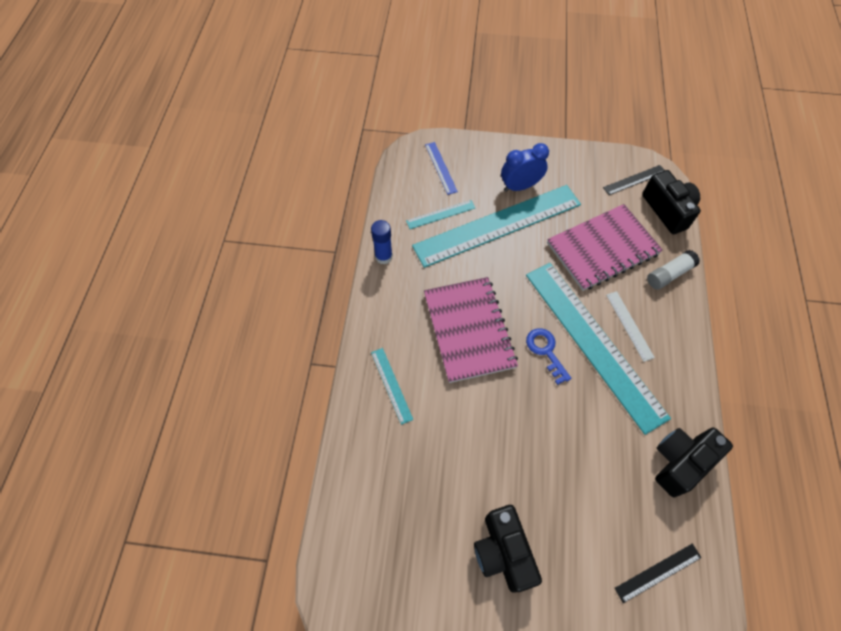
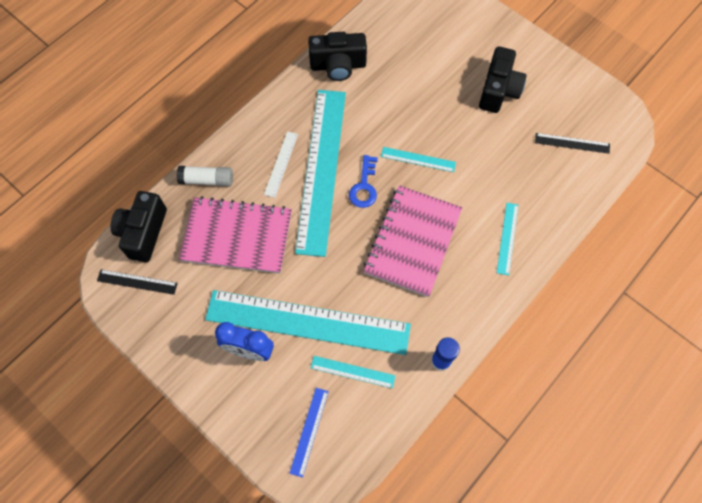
camera: 145 degrees left, 5 degrees up
(521, 409) = (418, 159): none -> turquoise ruler
(658, 572) = (409, 27): black ruler -> black ruler (572, 143)

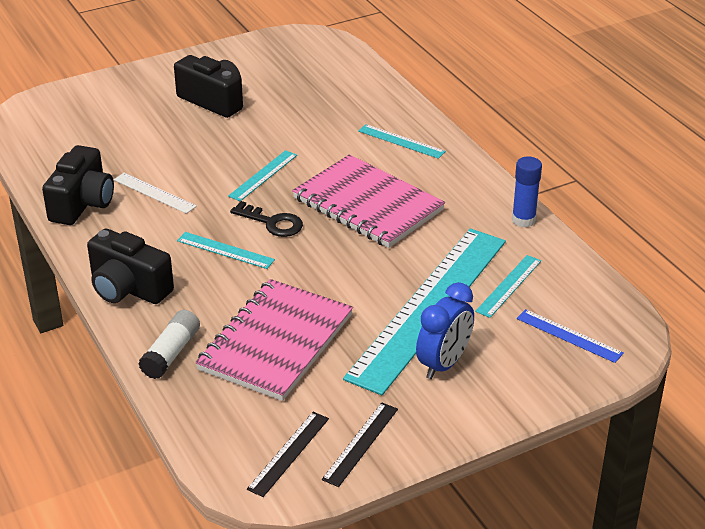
camera: 70 degrees left, 30 degrees down
(143, 232) = (214, 433): black camera -> black camera (128, 288)
(281, 164) = (193, 282): white ruler -> white ruler (154, 193)
(321, 169) = (225, 250): turquoise ruler -> turquoise ruler, size x0.40
(364, 186) = (272, 223): blue key -> black key
(572, 143) = (314, 74): black ruler -> black ruler (360, 443)

